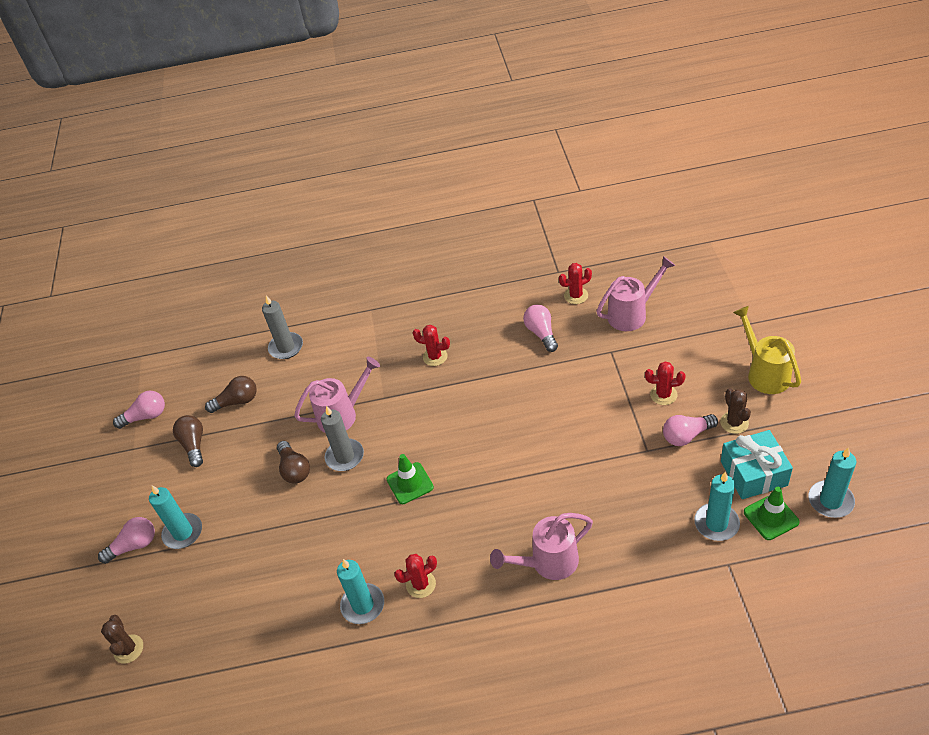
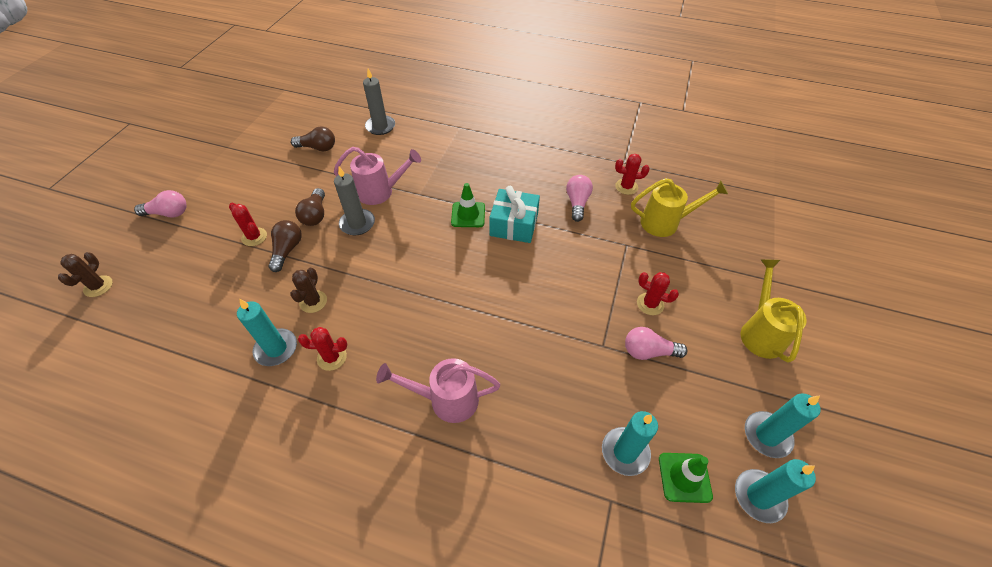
camera: 20 degrees right, 5 degrees up
(146, 416) = (253, 130): pink light bulb -> none
(183, 532) = (205, 221): turquoise candle -> turquoise candle (767, 435)
(194, 445) = (265, 163): brown light bulb -> brown light bulb (287, 250)
(410, 483) = (388, 269): green traffic cone -> green traffic cone (468, 215)
(435, 357) = (480, 182): red cactus -> red cactus (254, 237)
(632, 314) = (665, 223): pink watering can -> yellow watering can
(734, 423) = (702, 363): brown cactus -> brown cactus (313, 302)
(753, 473) = (693, 422): turquoise gift -> turquoise gift (514, 224)

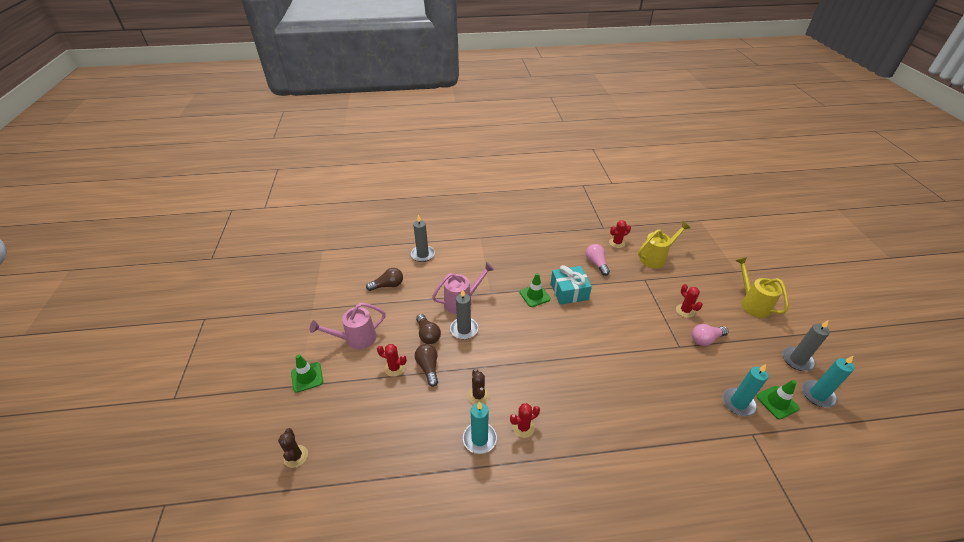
camera: 25 degrees left, 10 degrees down
(168, 213) = (307, 377): pink light bulb -> green traffic cone
(446, 399) = (618, 420): pink watering can -> pink watering can (356, 339)
(650, 304) = (685, 311): red cactus -> red cactus turned 60 degrees clockwise
(767, 435) = (797, 360): turquoise candle -> grey candle

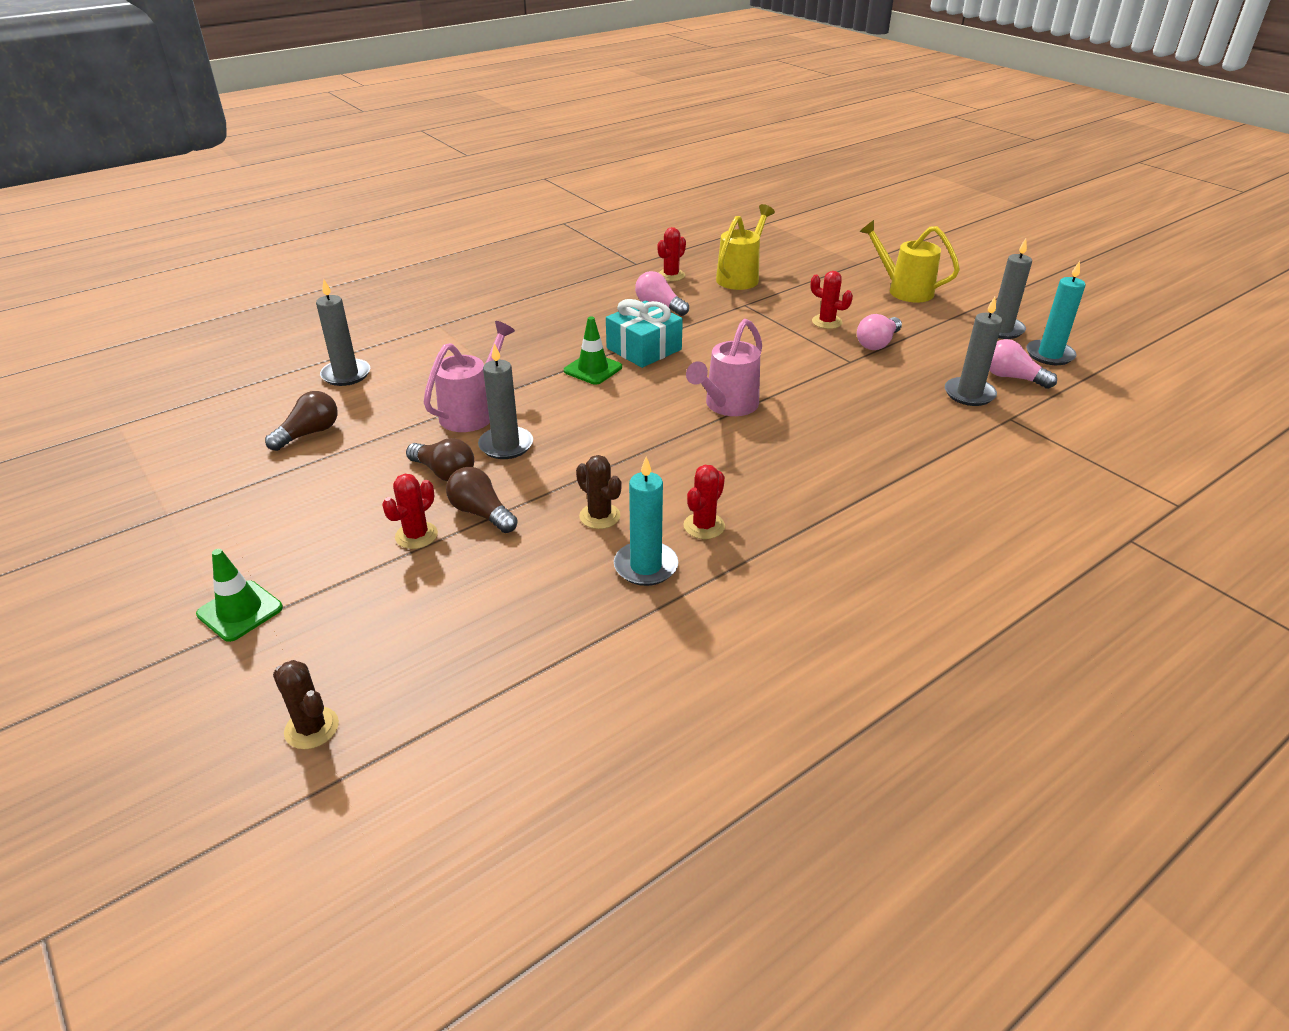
camera: 30 degrees left, 5 degrees down
(356, 339) = (303, 524): pink watering can -> pink watering can (727, 406)
(394, 368) = (416, 535): red cactus -> red cactus turned 45 degrees counterclockwise
(738, 403) = (969, 394): turquoise candle -> grey candle
(777, 402) = (1012, 377): green traffic cone -> pink light bulb

